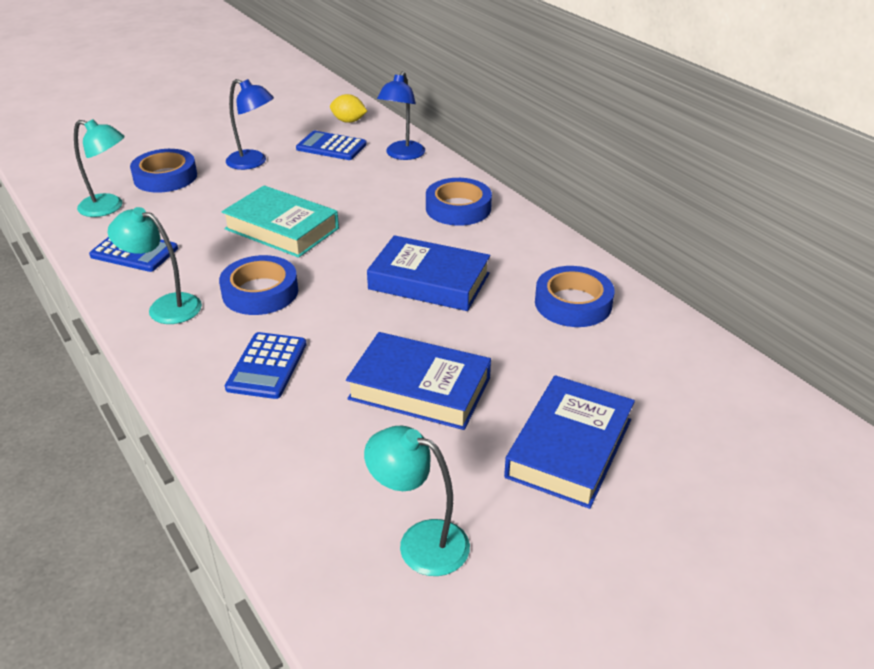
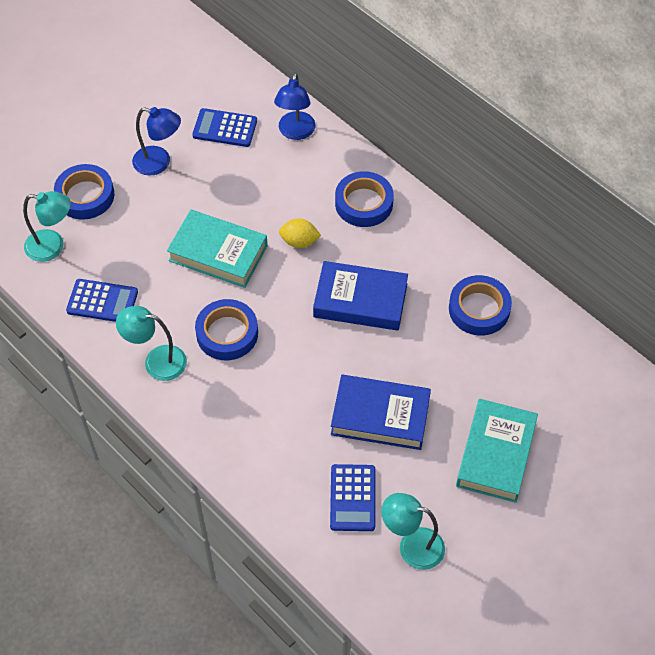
camera: 10 degrees left, 20 degrees up
(267, 366) = (261, 412): blue calculator -> blue calculator (353, 498)
(348, 121) = (229, 84): yellow lemon -> yellow lemon (299, 241)
(569, 448) = (496, 454): blue book -> turquoise book

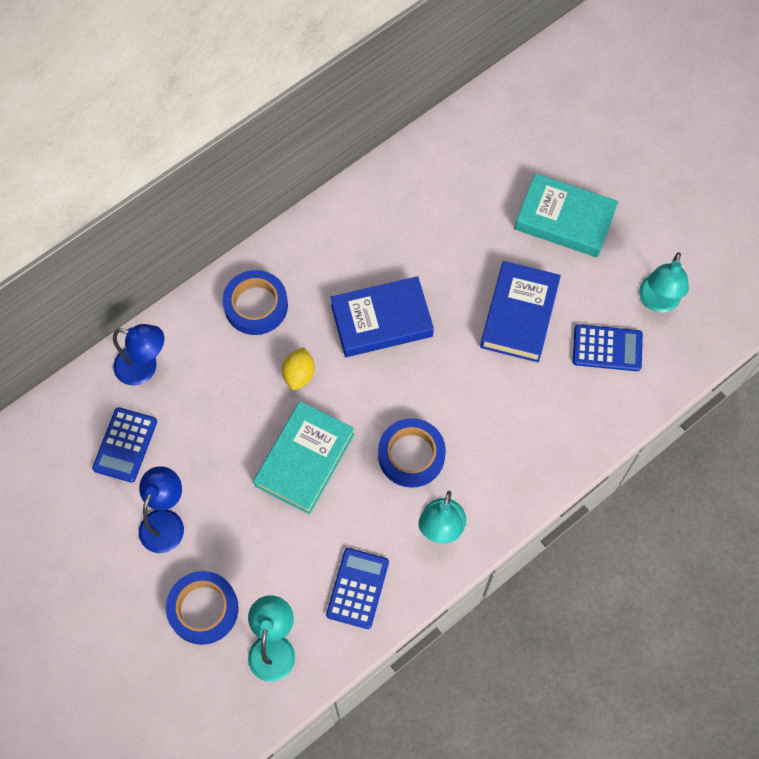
camera: 85 degrees left, 10 degrees up
(360, 300) = (381, 320): blue book -> blue book turned 60 degrees clockwise
(479, 309) = (402, 213): blue tape -> none

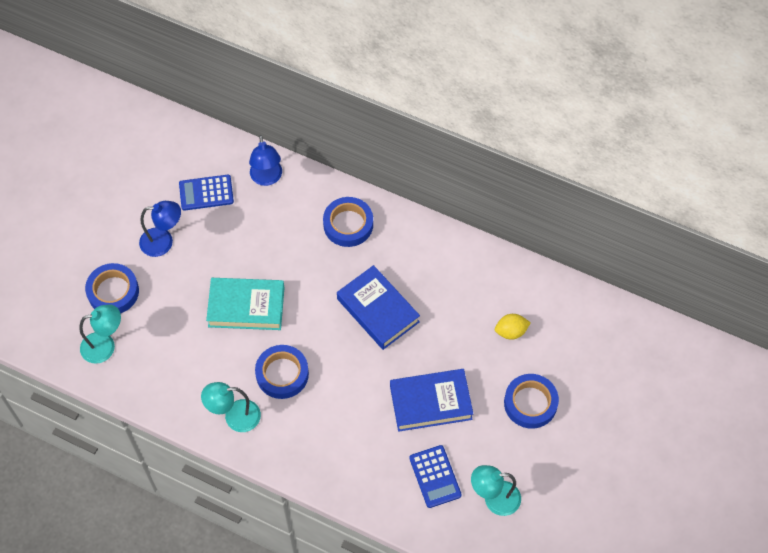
camera: 65 degrees right, 5 degrees down
(299, 374) = (309, 275): yellow lemon -> yellow lemon (511, 331)
(357, 588) = (168, 380): blue calculator -> none
(564, 220) = (530, 403): turquoise book -> blue tape

